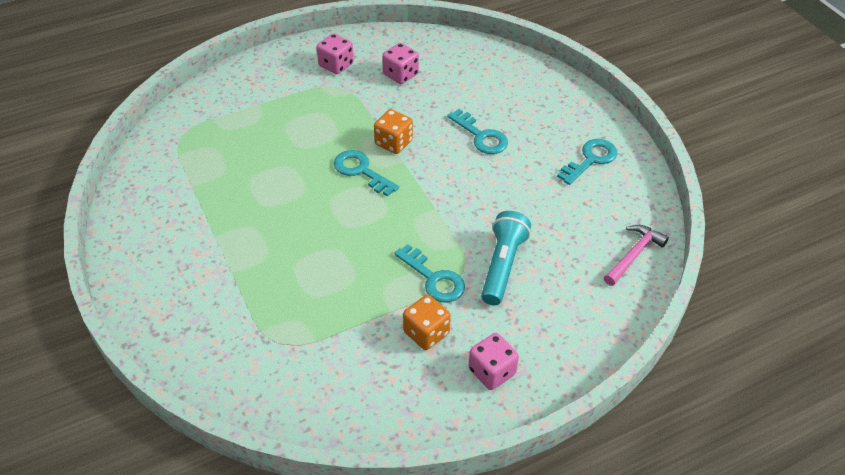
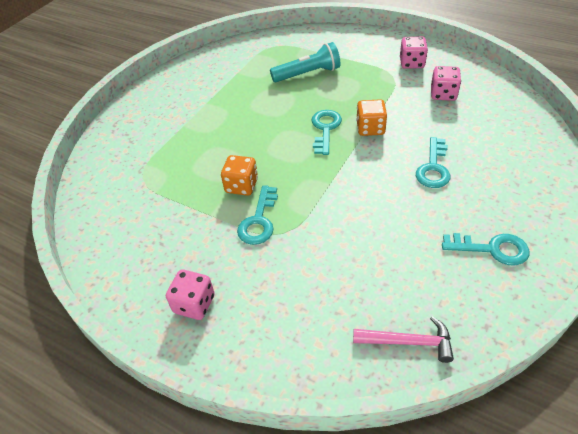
camera: 60 degrees right, 0 degrees up
(426, 333) = (204, 244): orange dice -> orange dice (241, 186)
(502, 265) = (308, 253): turquoise flashlight -> turquoise flashlight (308, 74)

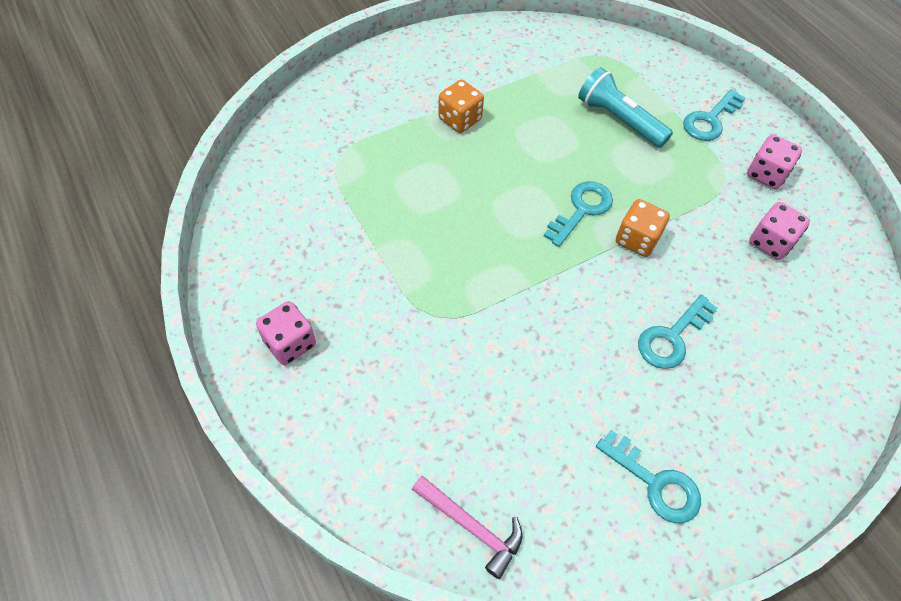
camera: 25 degrees right, 10 degrees up
(241, 186) = (433, 231): orange dice -> orange dice (460, 119)
(259, 220) = (421, 286): turquoise key -> turquoise key (710, 120)
(308, 74) = (619, 120): turquoise flashlight -> turquoise flashlight turned 150 degrees counterclockwise

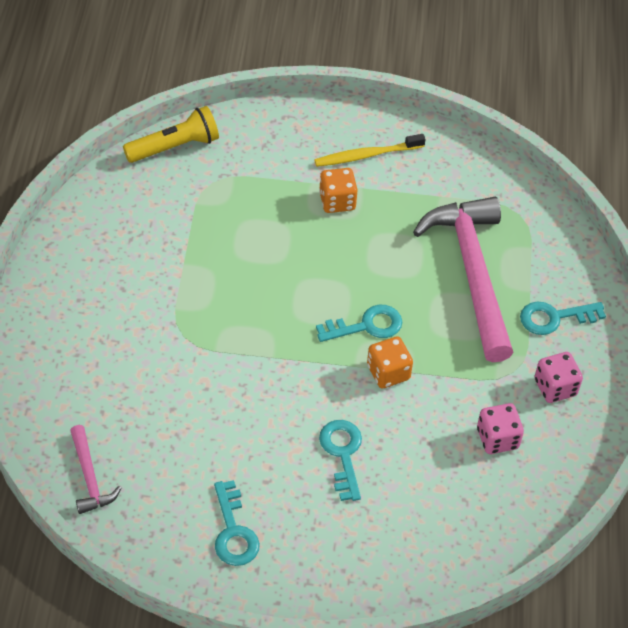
camera: 35 degrees right, 5 degrees down
(275, 146) = (175, 147): none -> yellow flashlight
(290, 343) = (71, 295): pink dice -> none
(449, 70) = (366, 155): none -> yellow toothbrush
(619, 120) = (472, 274): turquoise flashlight -> pink hammer
(672, 337) = (342, 454): turquoise key -> turquoise key turned 90 degrees clockwise

